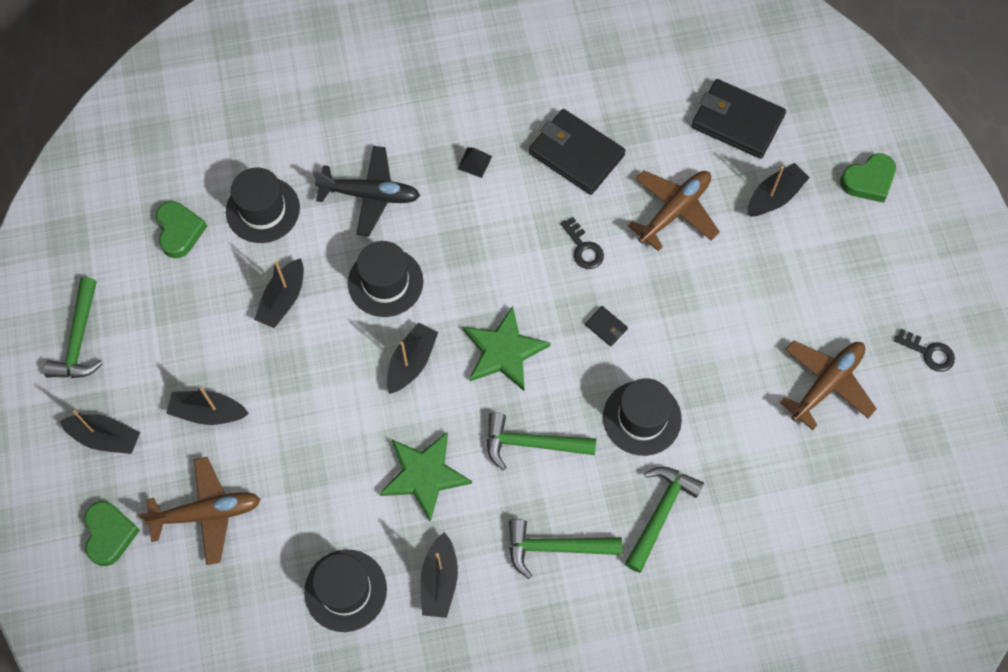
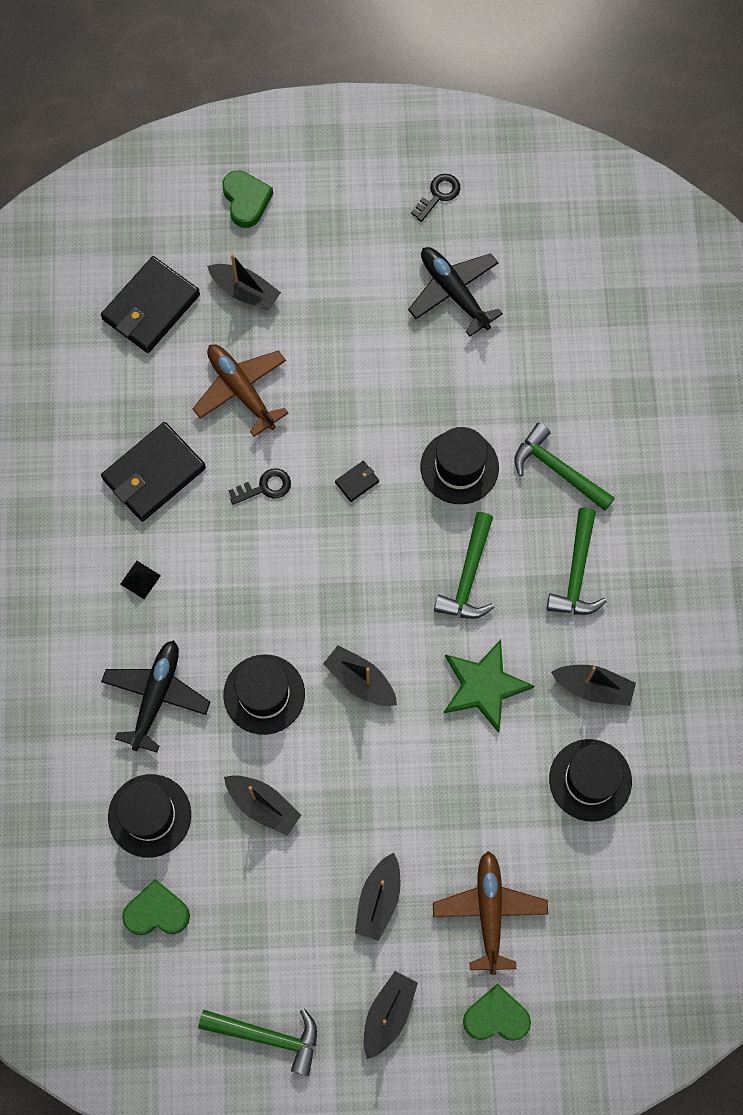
camera: 80 degrees left, 5 degrees up
(503, 351) = (365, 586): green star -> none
(774, 196) = (245, 291): black boat -> black boat turned 150 degrees clockwise
(826, 384) = (454, 292): brown plane -> black plane

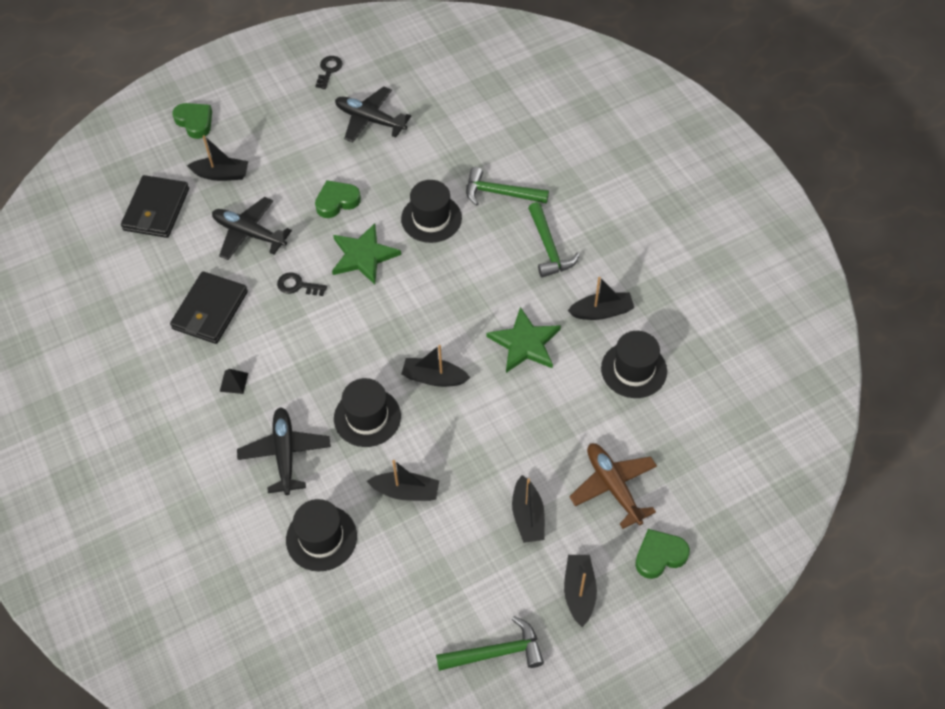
camera: 25 degrees left, 15 degrees down
(157, 912) = (362, 603): green heart -> green heart (337, 201)
(241, 390) = (249, 233): brown plane -> black plane
(265, 487) = (298, 285): black key -> black key turned 120 degrees counterclockwise
(357, 482) = (363, 256): black wallet -> green star
(468, 576) = (475, 281): green hammer -> none

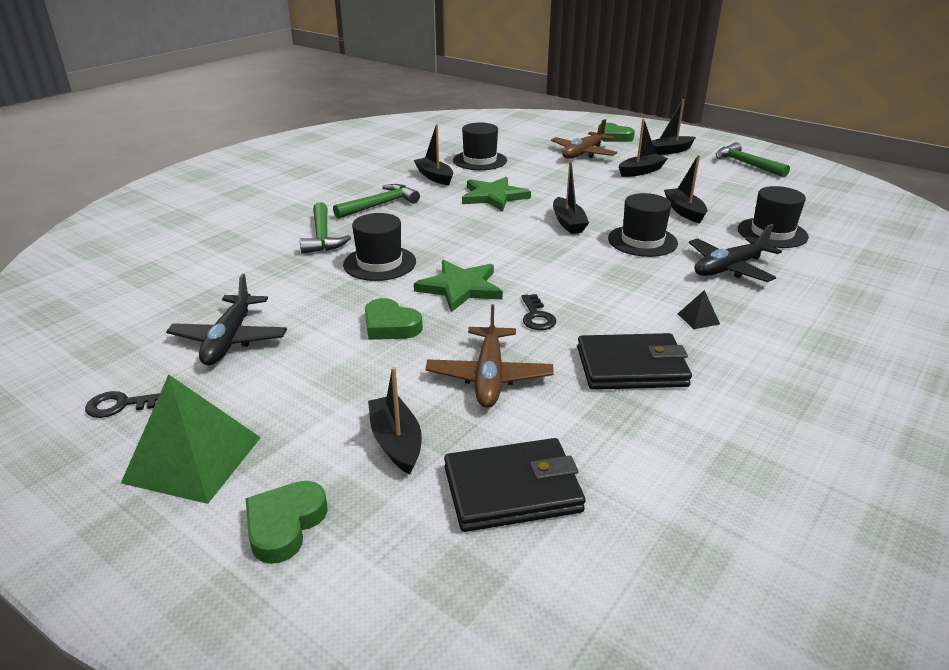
camera: 115 degrees left, 25 degrees down
(249, 233) = (489, 377): black plane -> brown plane
(263, 95) = (193, 459): none -> green pyramid

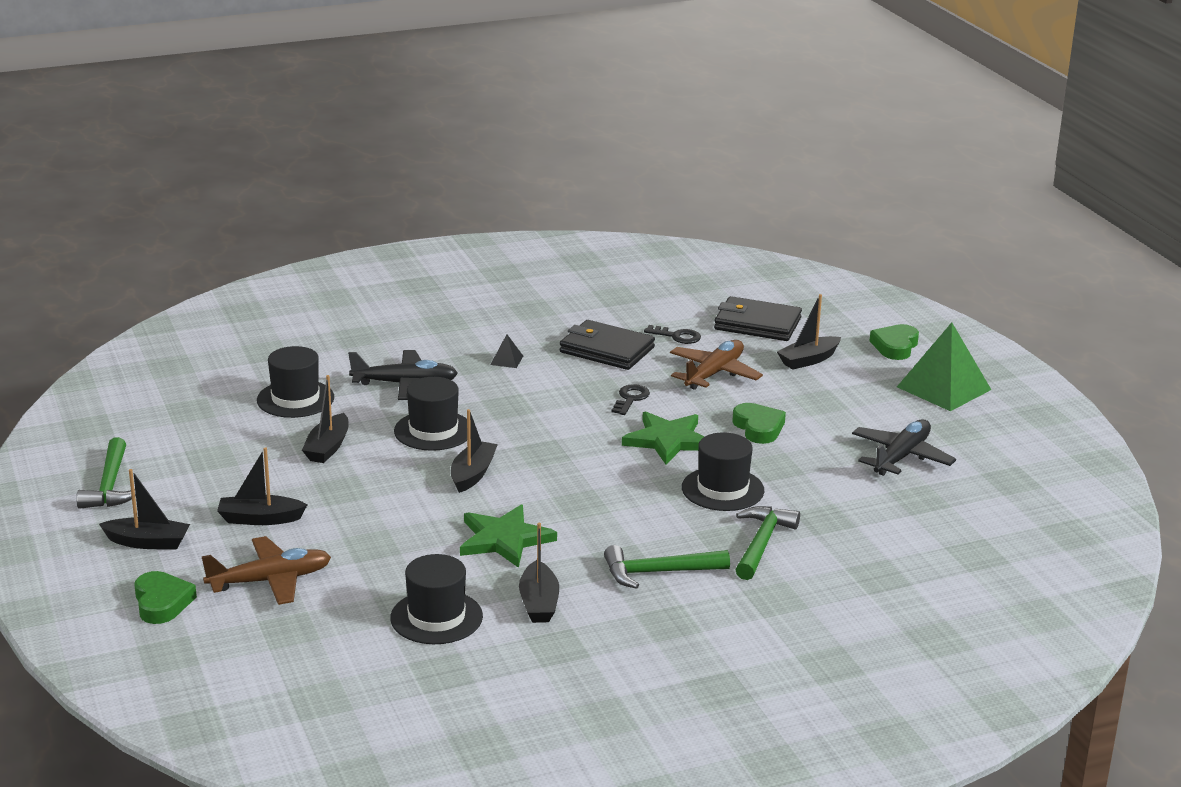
camera: 150 degrees left, 5 degrees down
(121, 405) = (993, 433): black key -> black key (677, 336)
(285, 525) = (895, 346): green heart -> green heart turned 150 degrees clockwise
(396, 442) = (808, 360): black boat -> black boat turned 45 degrees clockwise

